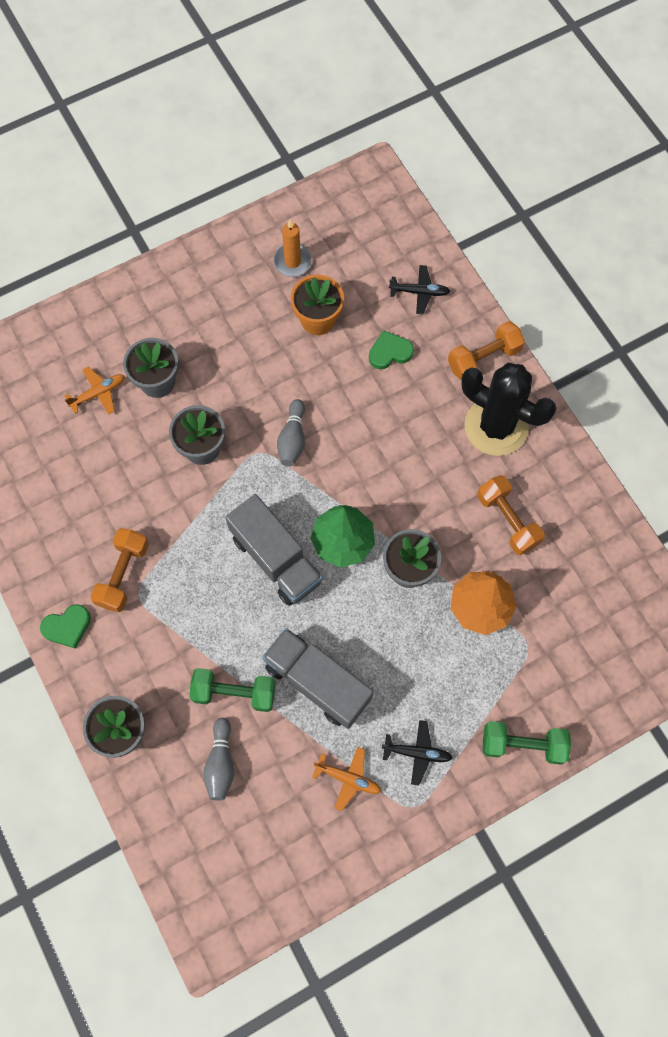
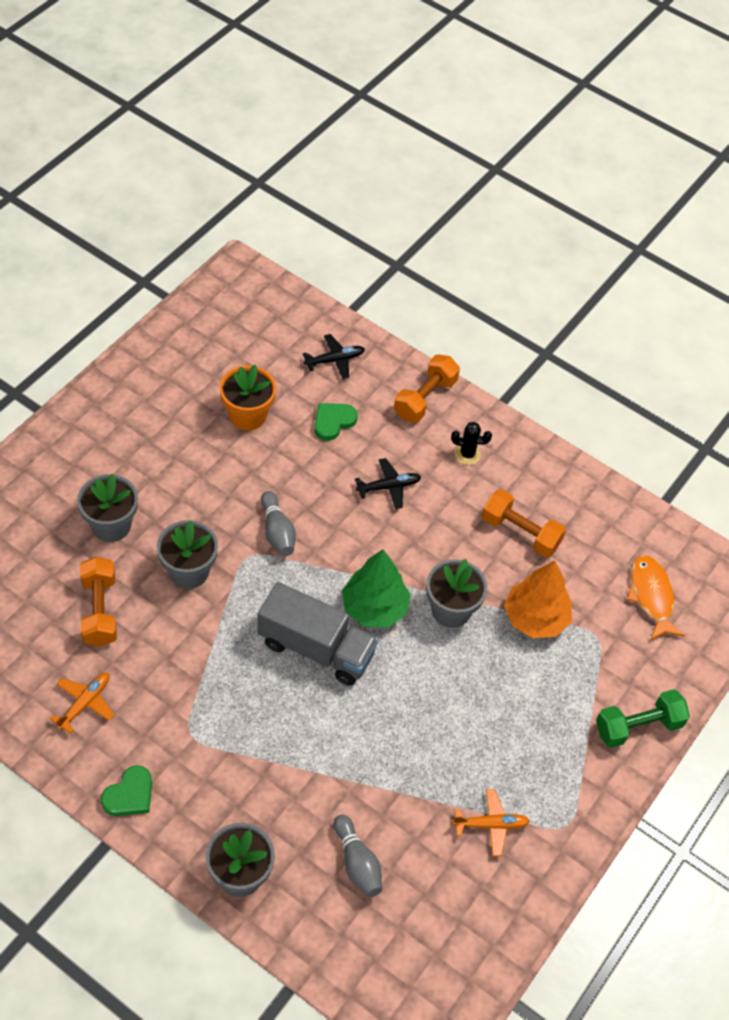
camera: 30 degrees left, 15 degrees down
(98, 393) = (53, 557): orange plane -> orange plane (85, 703)
(123, 574) = (165, 721): orange dumbbell -> orange dumbbell (99, 610)
(234, 693) = (337, 790): green dumbbell -> none
(292, 262) = (196, 371): orange candle -> none
(317, 682) = (415, 747): grey truck -> none
(417, 753) = (544, 774): black plane -> black plane (388, 487)
(496, 426) = (467, 454): black cactus -> black cactus, size x0.40
(598, 628) = (651, 596): none -> orange fish

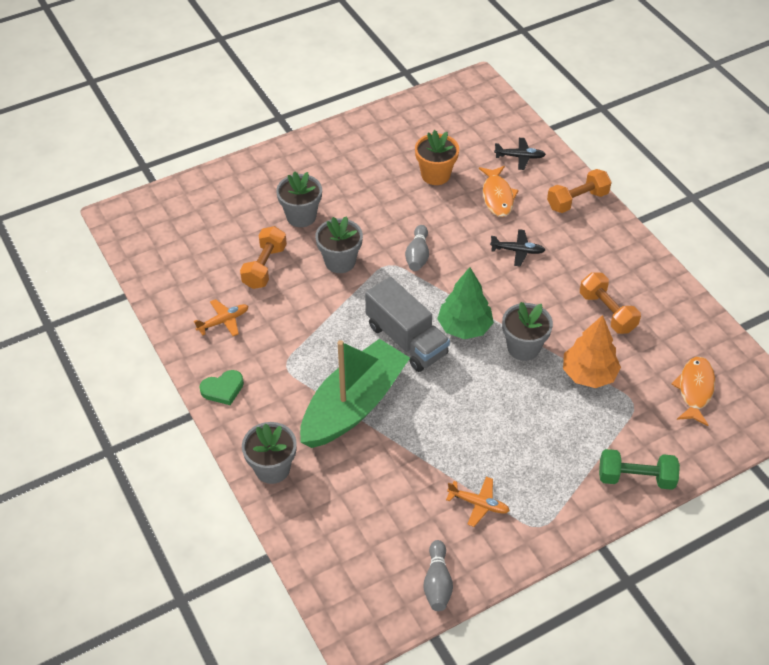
camera: 30 degrees right, 5 degrees down
(295, 756) = (353, 405): none -> green boat
(333, 422) = (497, 196): green heart -> orange fish
(357, 863) = (362, 492): grey bowling pin -> grey bowling pin (437, 583)
(467, 454) = (591, 247): black cactus -> none

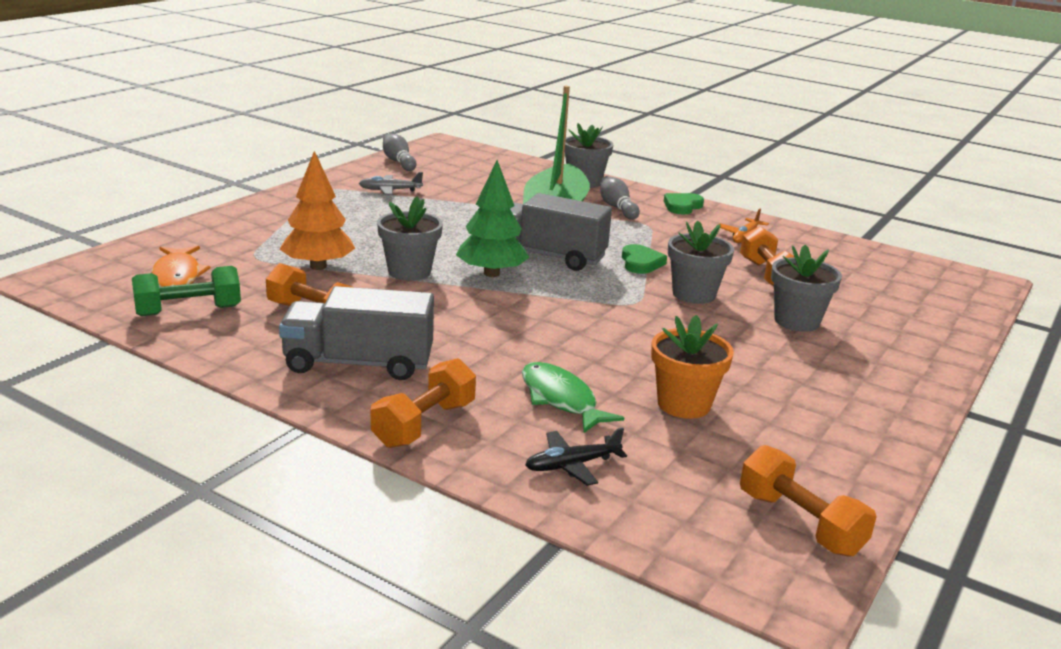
camera: 150 degrees right, 25 degrees down
(342, 310) = (641, 263): none -> green heart
(417, 255) = (608, 316): grey bowling pin -> grey bowling pin (617, 208)
(445, 103) = (800, 523): none -> orange dumbbell
(478, 504) = (390, 190): orange plane -> grey plane
(497, 196) = (561, 399): orange fish -> green fish
(517, 251) = (479, 346): black plane -> none
(595, 256) = (358, 363): none -> grey truck
(635, 478) = (240, 219): green dumbbell -> green dumbbell (188, 311)

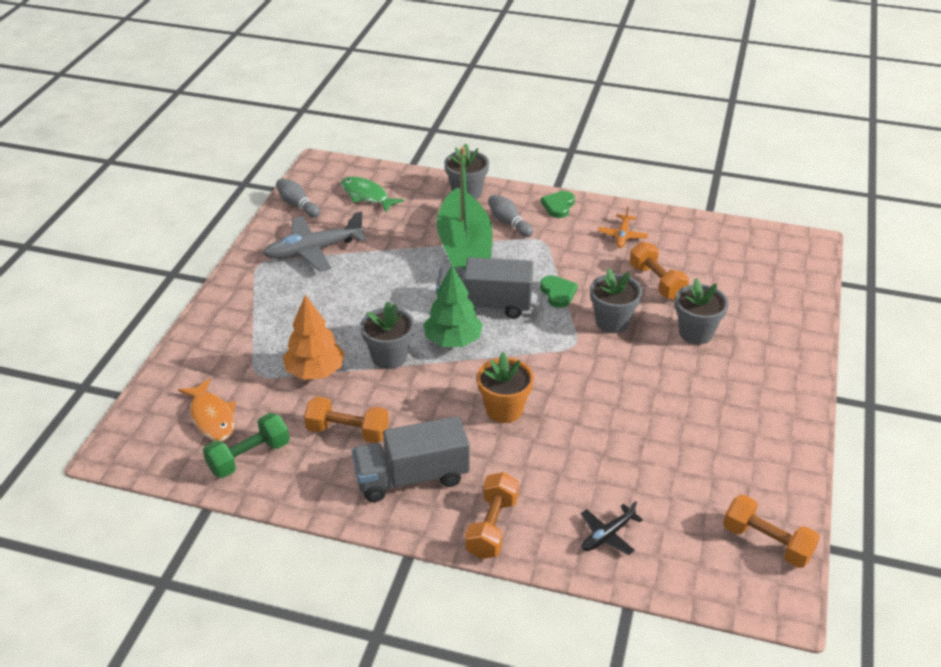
camera: 15 degrees left, 15 degrees up
(390, 190) = (314, 250): grey plane -> grey plane, size x1.85
(561, 399) = (570, 471): green fish -> green fish (366, 196)
(683, 404) = (654, 450): orange flower pot -> orange flower pot (504, 409)

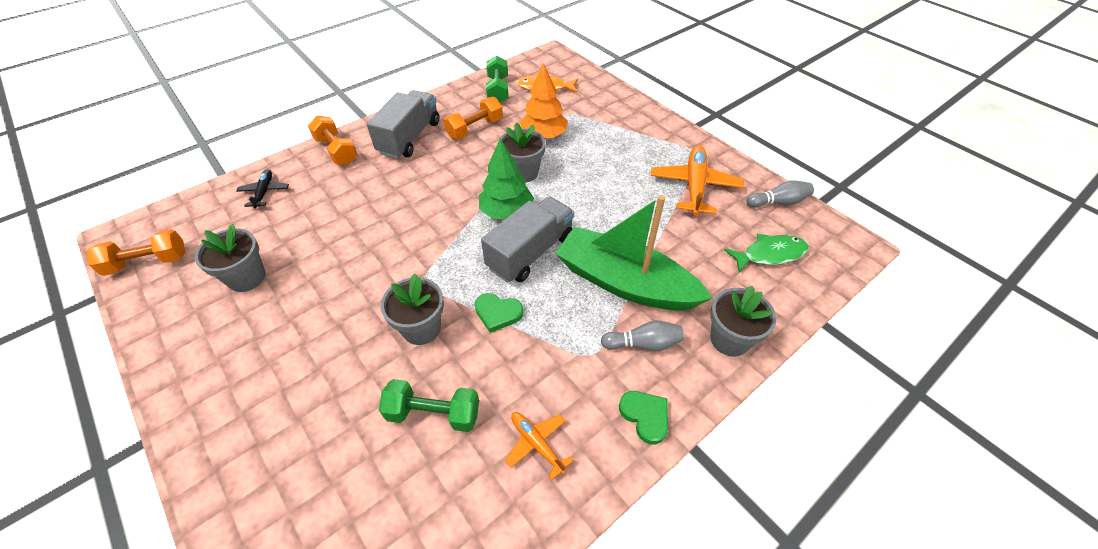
camera: 125 degrees right, 10 degrees up
(314, 250) = (694, 186): grey plane -> orange plane
(504, 409) = (410, 202): orange flower pot -> none
(656, 282) = (433, 413): orange dumbbell -> green dumbbell
(696, 333) = (337, 387): grey flower pot -> grey flower pot (247, 277)

